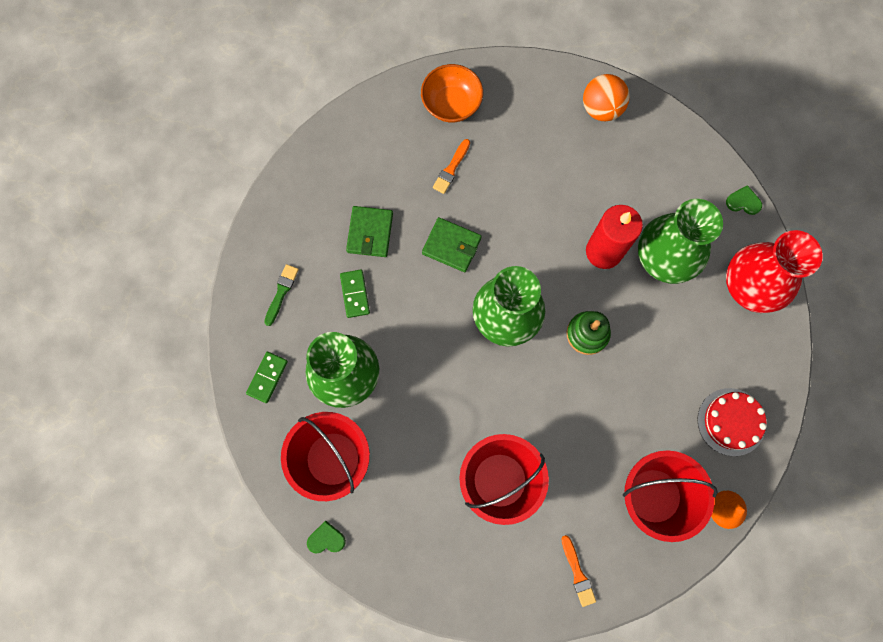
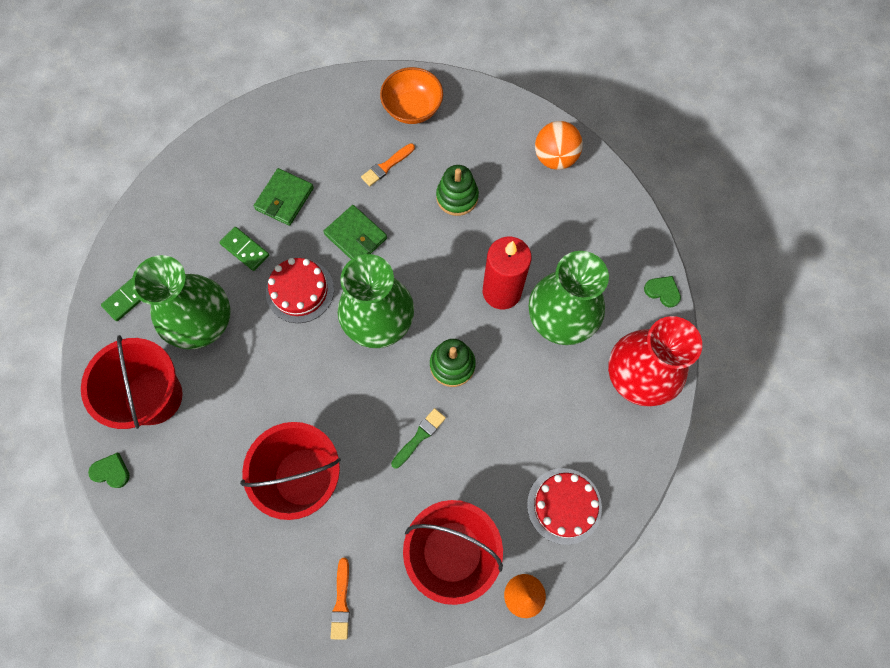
camera: 20 degrees right, 5 degrees down
(281, 292) = (178, 225): green brush -> green brush (419, 437)
(355, 294) = (245, 249): green domino -> green domino turned 60 degrees counterclockwise
(422, 315) = (300, 291): none -> red cake
(528, 176) = (457, 197): none -> green stacking toy

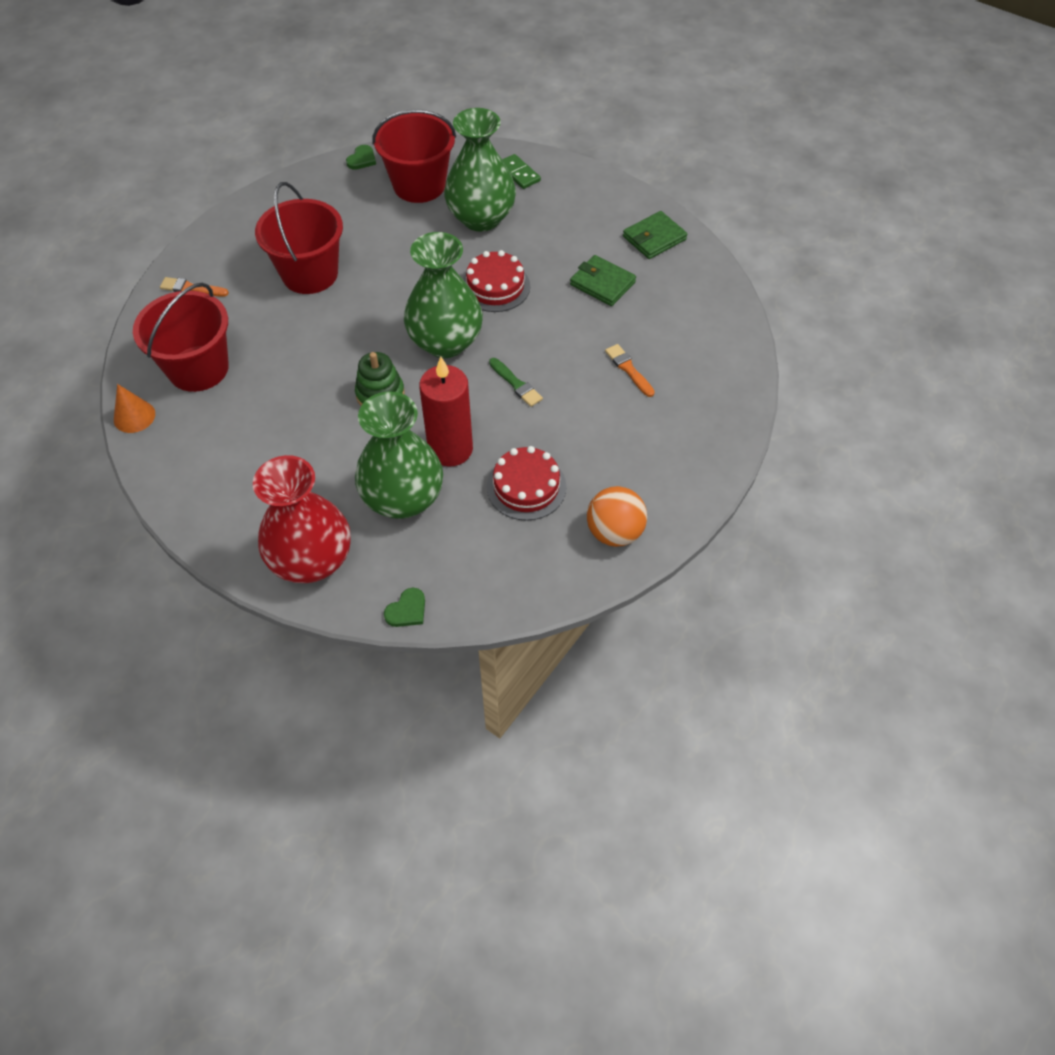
camera: 100 degrees right, 15 degrees down
(245, 249) = (550, 251): green domino -> none
(356, 236) = (546, 334): green wallet -> green wallet (654, 238)
(412, 108) = (703, 401): orange bowl -> none
(419, 437) = (316, 359): green brush -> green brush (516, 384)
(457, 197) = (577, 426): green stacking toy -> none
(564, 505) = (202, 463): red cake -> red cake (526, 487)

